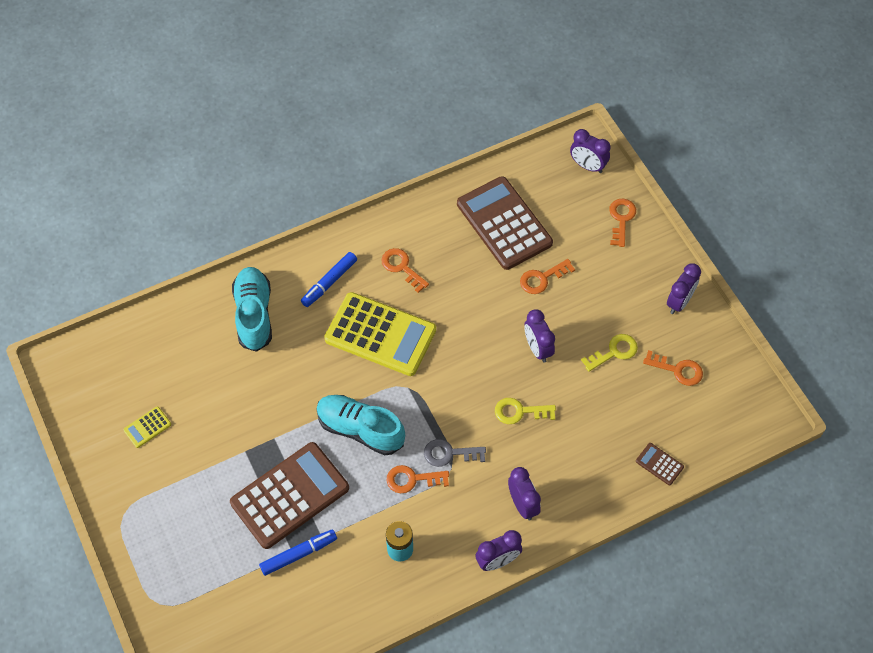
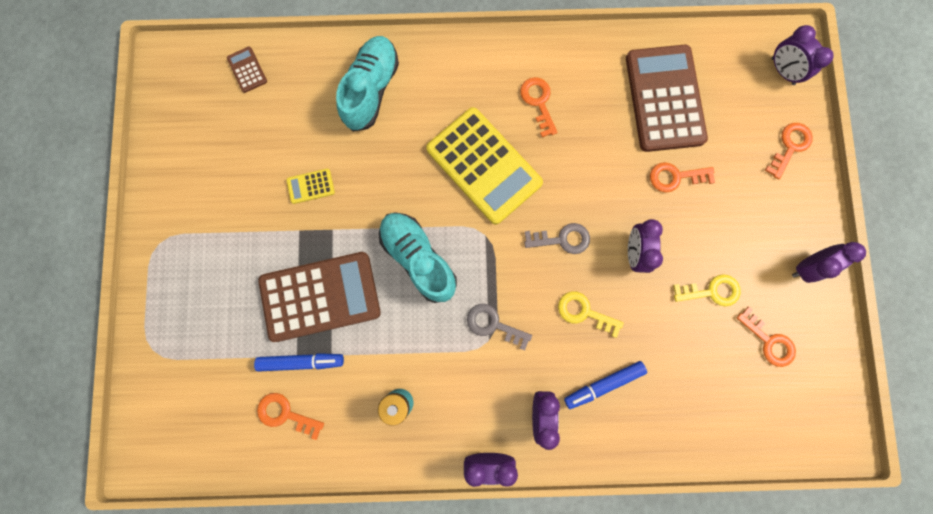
camera: 25 degrees right, 20 degrees up
(147, 427) = (219, 163): yellow calculator -> yellow calculator (311, 186)
(329, 282) = (459, 87): blue marker -> blue marker (603, 384)
(412, 479) = (444, 335): orange key -> orange key (285, 414)
(474, 363) = (562, 239): none -> grey key
(659, 464) = (700, 435): brown calculator -> brown calculator (247, 70)

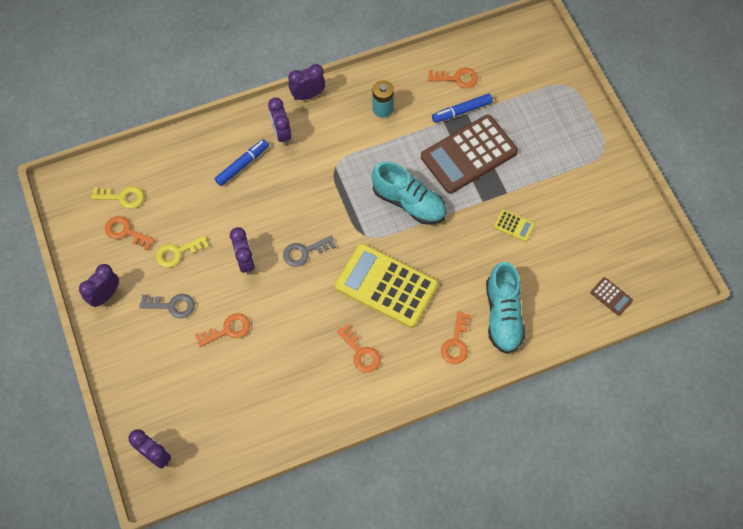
camera: 160 degrees right, 15 degrees down
(311, 186) = (514, 226): yellow calculator -> yellow calculator turned 60 degrees clockwise
(493, 324) = (336, 177): grey key -> grey key (172, 305)
(584, 312) = (271, 207): yellow key -> yellow key (123, 197)
(664, 99) = (254, 393): brown calculator -> none
(790, 146) = (136, 388): orange key -> orange key (456, 343)

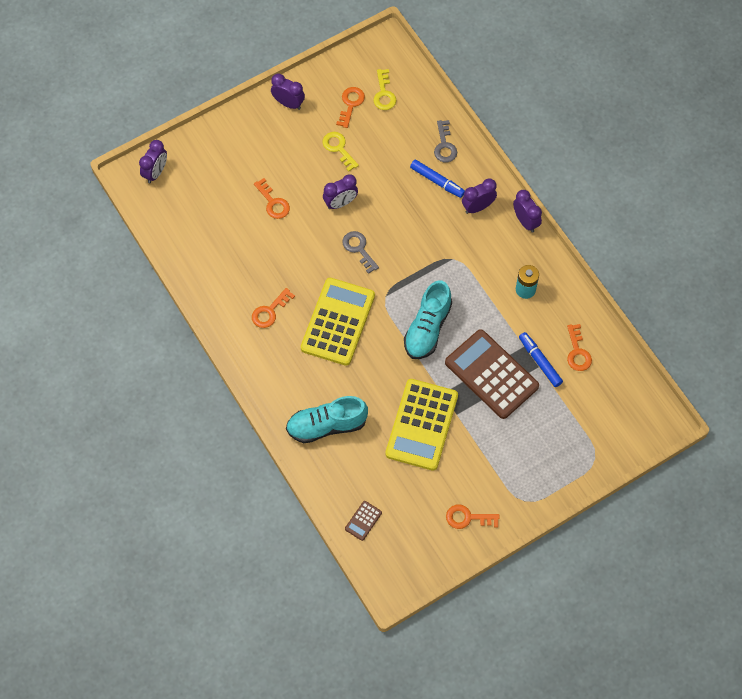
camera: 80 degrees right, 0 degrees up
(172, 305) = (288, 155): grey key -> grey key (444, 145)
(456, 343) = (292, 389): orange key -> orange key (467, 518)
(514, 226) = (421, 425): yellow calculator -> yellow calculator, size x2.45

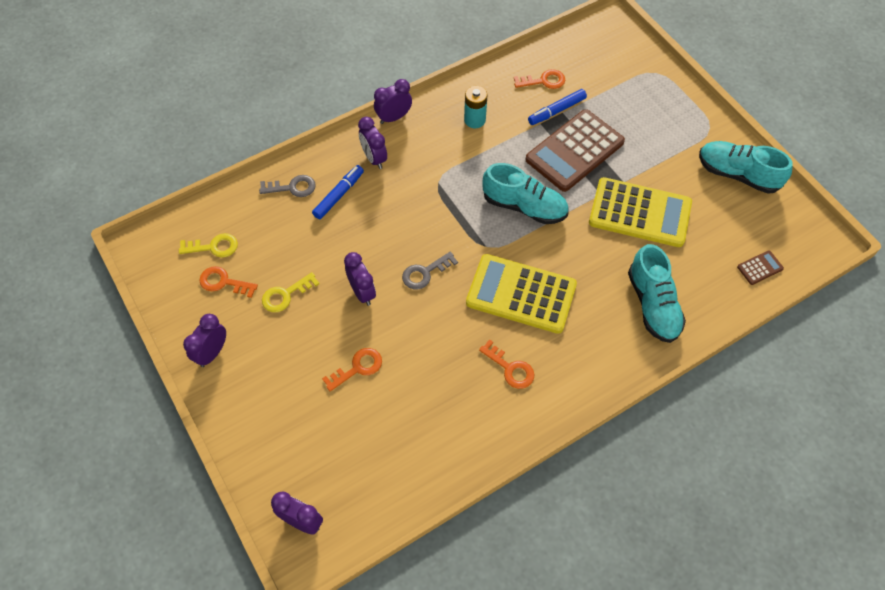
camera: 90 degrees left, 5 degrees down
(363, 521) = (760, 268): brown calculator -> brown calculator turned 60 degrees counterclockwise
(467, 518) = (737, 174): orange key -> turquoise shoe

